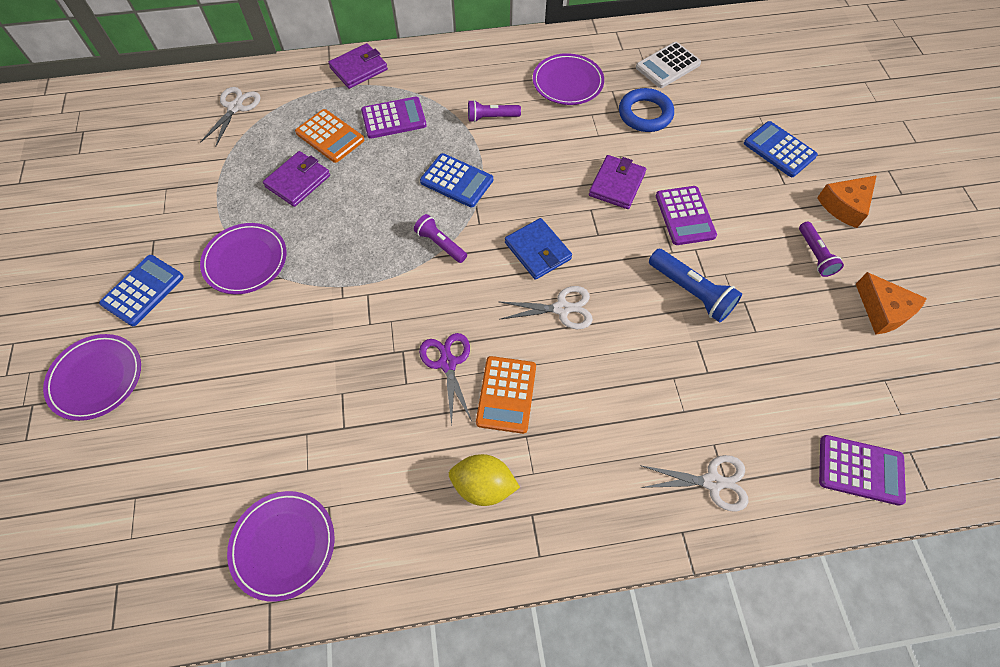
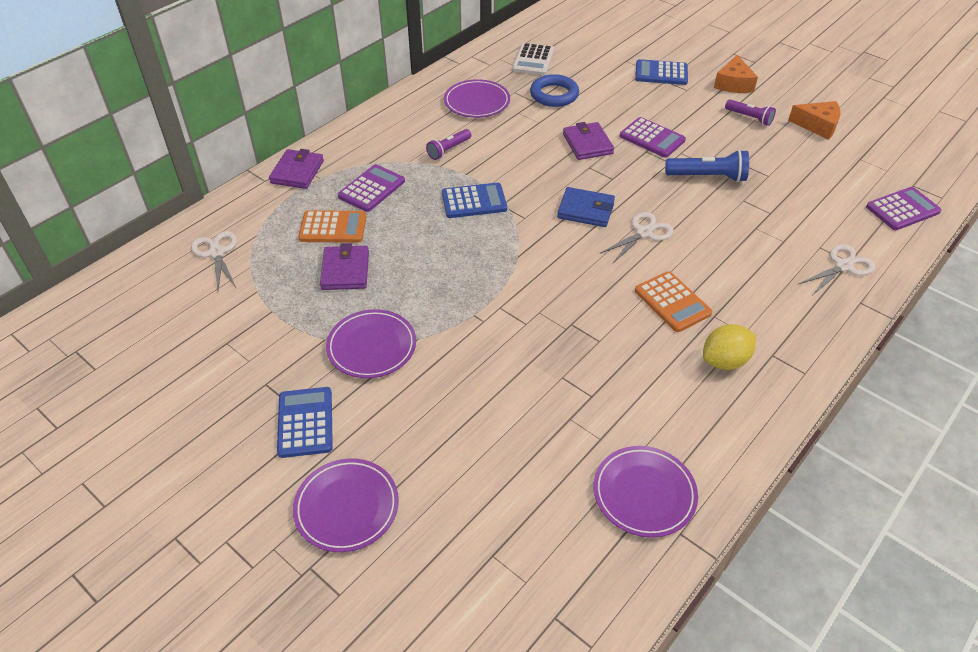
camera: 40 degrees left, 15 degrees down
(440, 244) = (513, 245): purple flashlight -> none
(447, 363) = (611, 310): purple scissors -> none

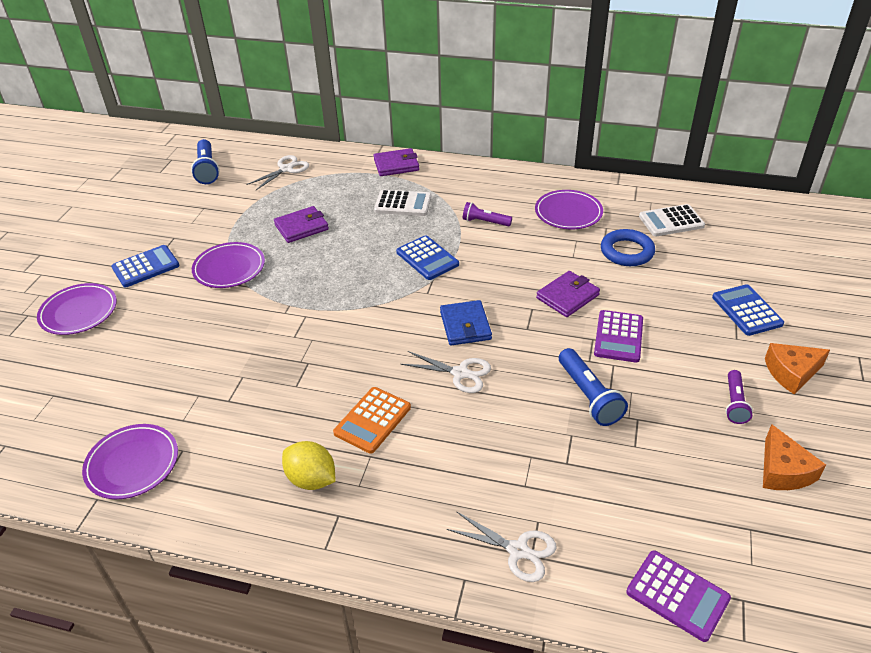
camera: 65 degrees right, 5 degrees down
(141, 321) = (207, 169): none -> blue flashlight
(333, 228) = (345, 204): orange calculator -> none
(372, 189) = (403, 204): purple calculator -> white calculator

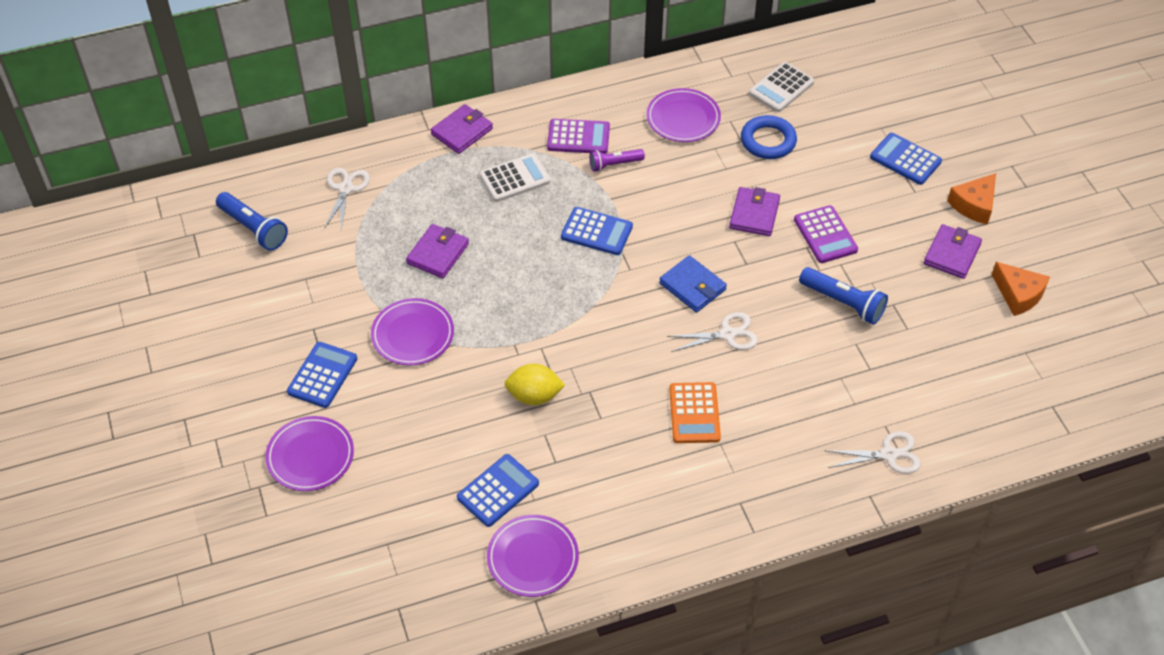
camera: 35 degrees left, 10 degrees up
(165, 399) = (498, 491): none -> blue calculator
(311, 479) = (693, 487): yellow lemon -> yellow lemon (534, 396)
(677, 595) = (1011, 426): purple calculator -> purple calculator (578, 137)
(734, 403) = (951, 254): purple flashlight -> purple wallet

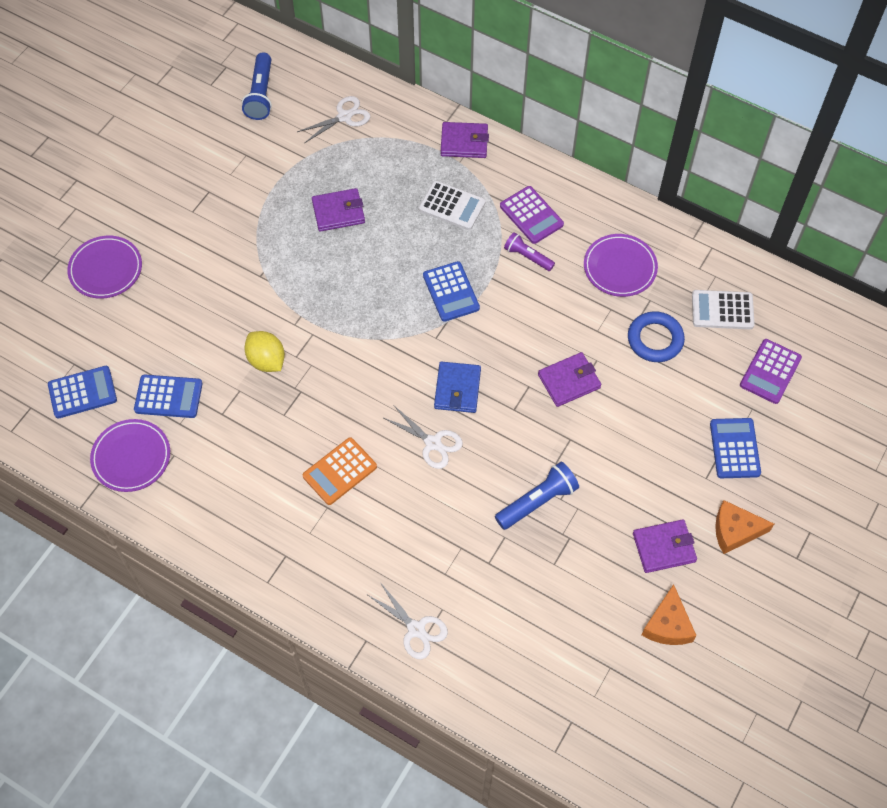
camera: 50 degrees right, 10 degrees up
(322, 375) = (175, 226): blue calculator -> blue calculator (82, 392)
(413, 335) = (254, 251): purple plate -> none
(825, 235) = (595, 444): purple calculator -> purple calculator (770, 371)
(843, 303) = (537, 501): blue flashlight -> blue flashlight turned 120 degrees counterclockwise

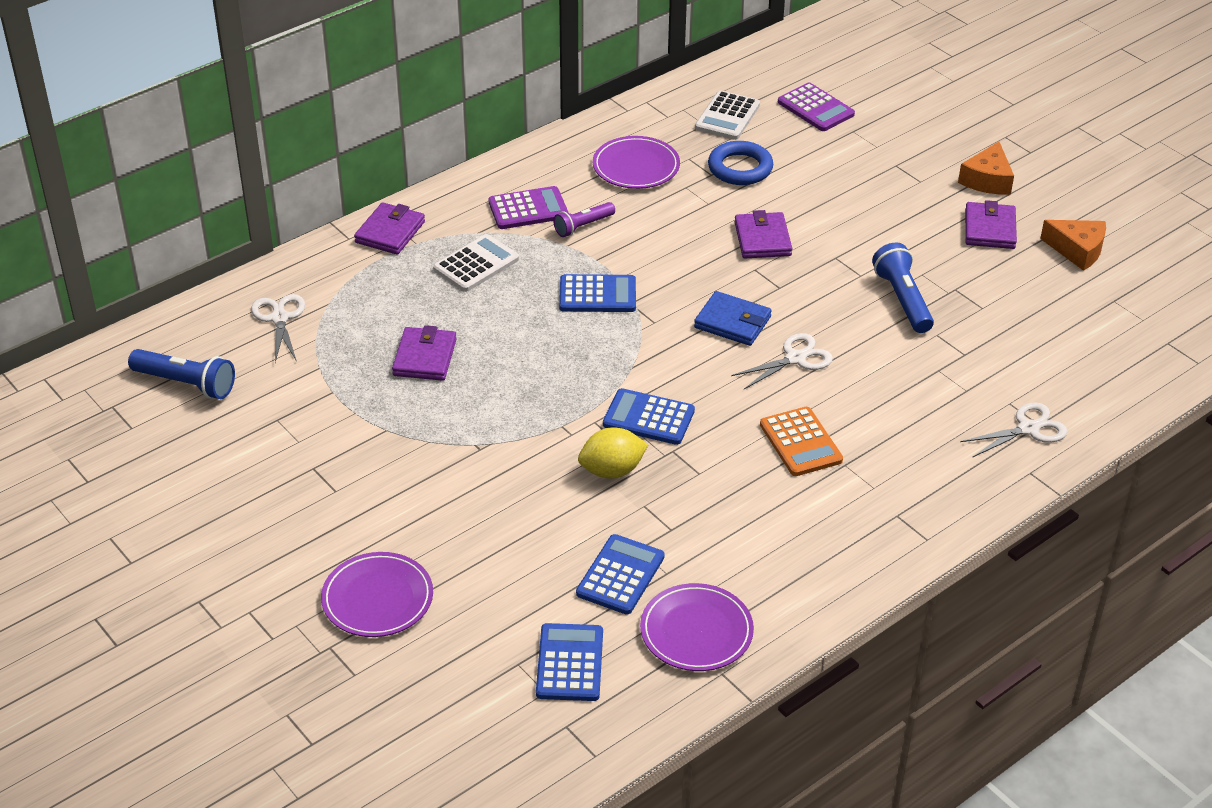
camera: 70 degrees left, 20 degrees down
(735, 448) = (894, 154): blue calculator -> blue calculator (648, 418)

